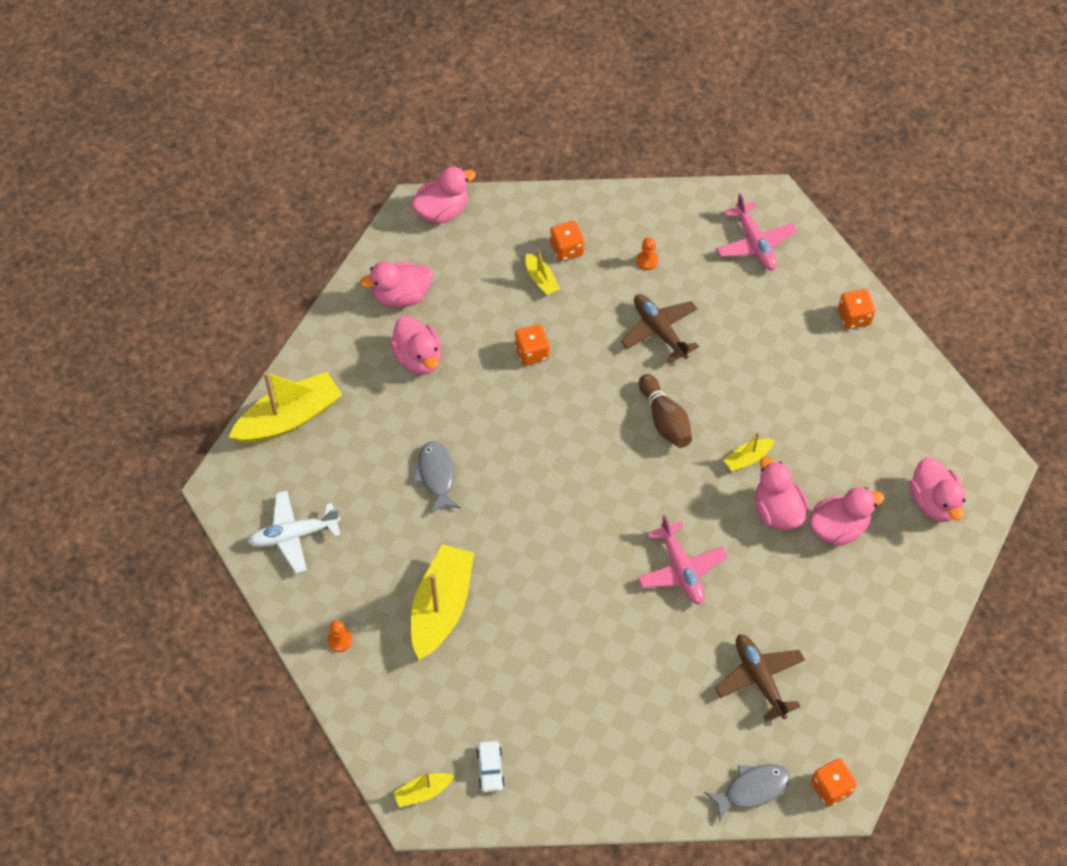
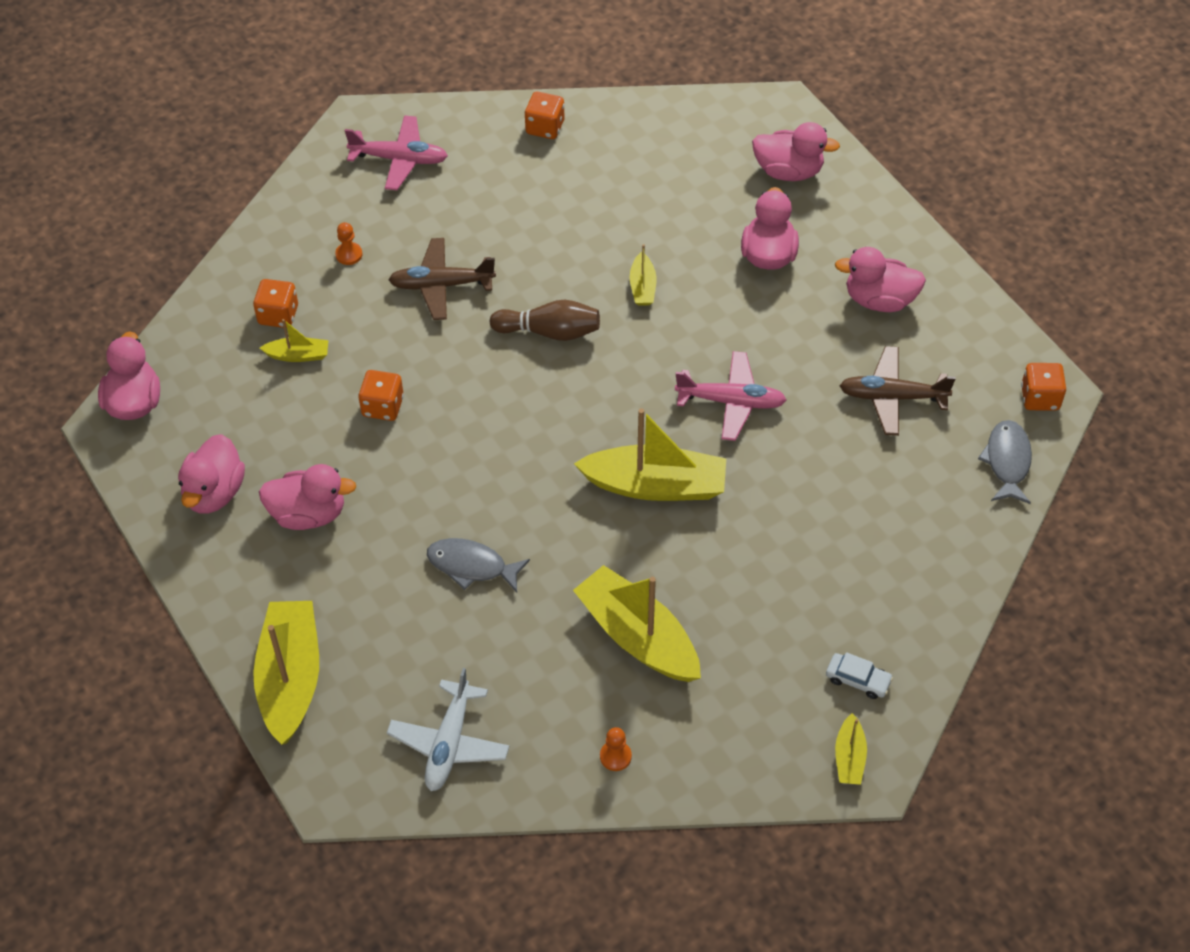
camera: 60 degrees left, 5 degrees down
(574, 556) = (655, 485): none -> yellow boat
(777, 511) = (718, 292): pink duck -> pink duck (879, 300)

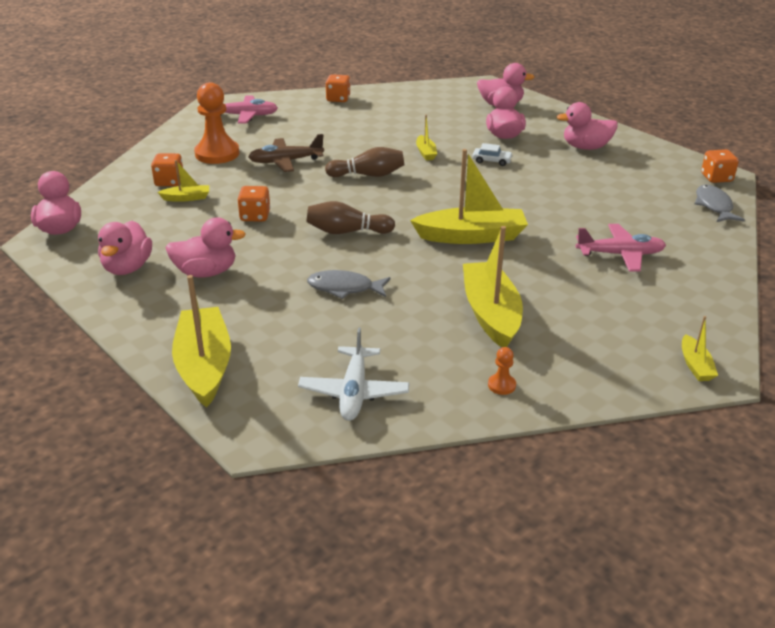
camera: 10 degrees left, 20 degrees down
(349, 254) = (217, 154): orange pawn -> orange pawn, size x2.33
(496, 455) = (347, 232): none -> brown bowling pin
(637, 636) = (490, 313): yellow boat -> yellow boat turned 45 degrees clockwise
(731, 402) = (508, 195): pink plane -> pink plane (620, 254)
(858, 680) = (675, 321): white car -> white car (492, 161)
(892, 397) = (618, 185): brown plane -> none

